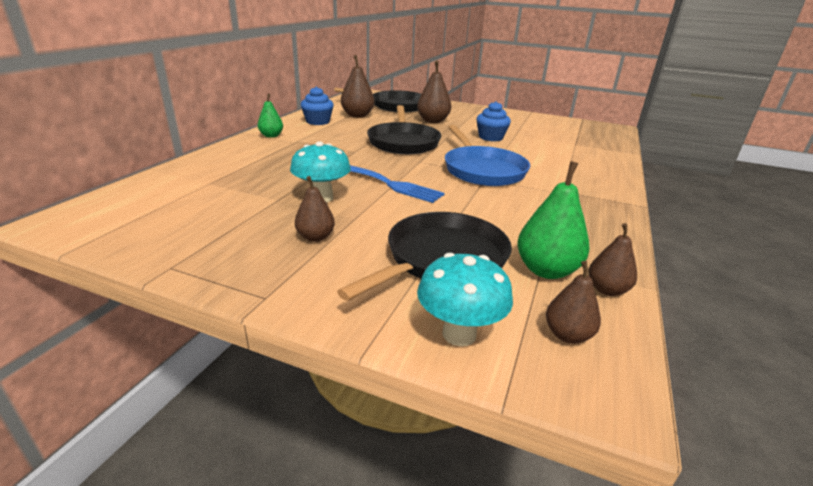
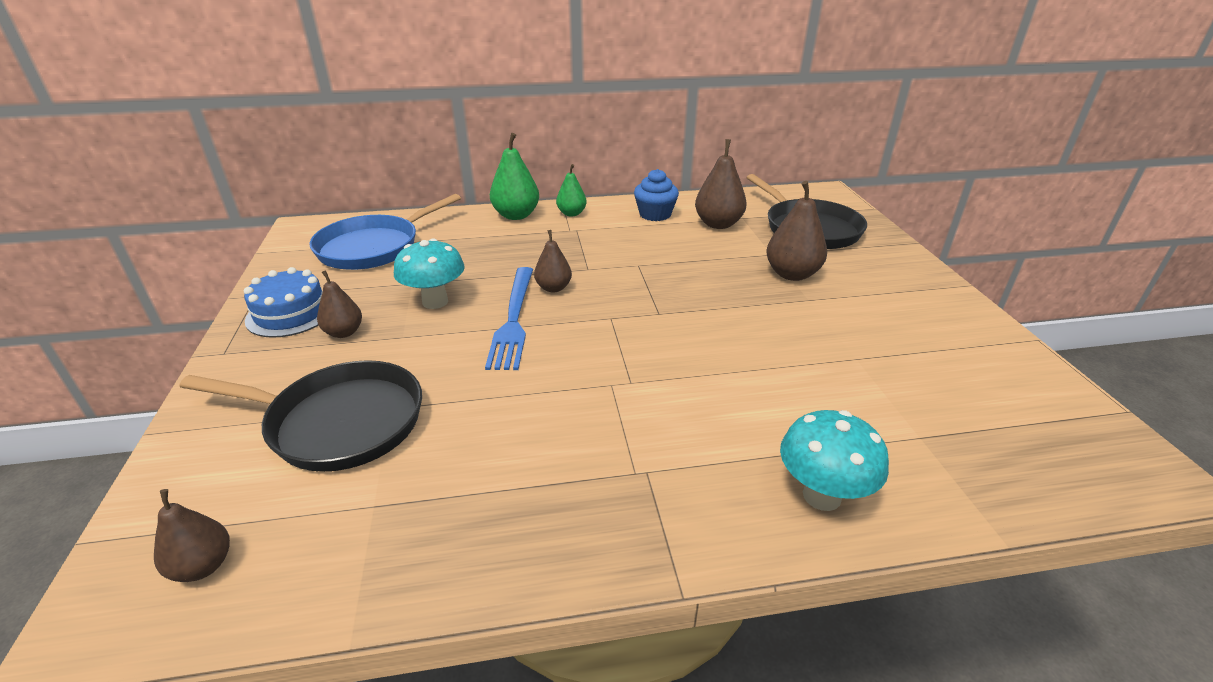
camera: 60 degrees right, 5 degrees up
(242, 254) = (290, 313): none -> blue cake
(403, 142) = (666, 284): black pan -> none
(459, 334) = (189, 480): turquoise mushroom -> turquoise mushroom (821, 496)
(482, 170) = (641, 373): blue pan -> blue pan (374, 247)
(490, 137) = (800, 340): blue cupcake -> none
(546, 270) = (353, 514): green pear -> green pear (516, 215)
(607, 290) = (325, 586): brown pear -> brown pear (553, 288)

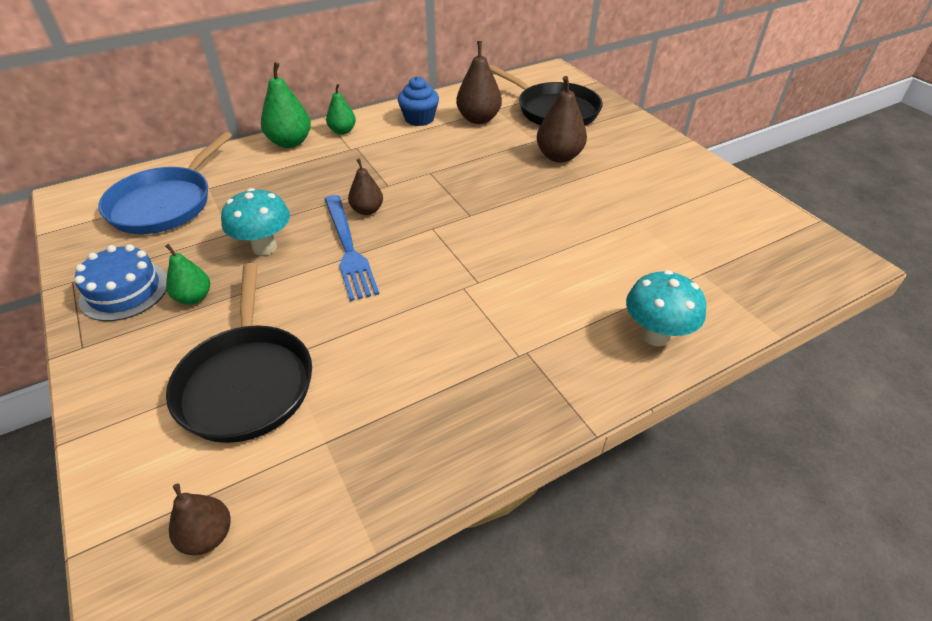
camera: 20 degrees left, 10 degrees up
(339, 422) = (247, 382): black pan -> black pan turned 90 degrees clockwise
(344, 332) = (194, 297): brown pear -> green pear

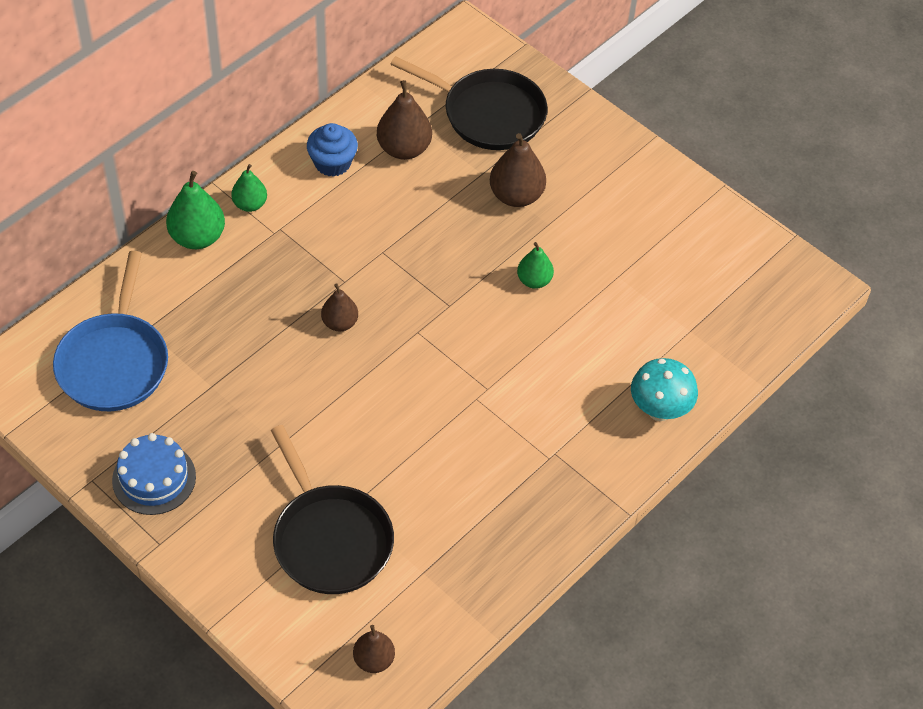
camera: 20 degrees left, 10 degrees up
(194, 297) = (227, 469): green pear -> green pear (534, 280)
(264, 247) = (259, 395): turquoise mushroom -> none
(348, 248) = (345, 377): blue fork -> none

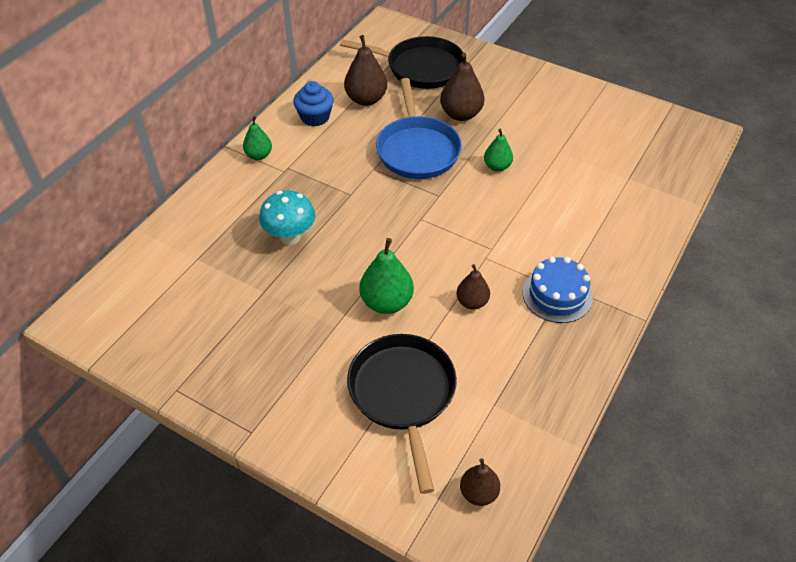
camera: 10 degrees left, 5 degrees down
(114, 362) = (175, 289): blue pan -> blue pan (417, 149)
(154, 478) = (232, 376): blue cake -> blue cake (557, 295)
(197, 237) = (223, 185): green pear -> green pear (386, 302)
(330, 539) = (403, 394): black pan -> black pan turned 150 degrees counterclockwise
(340, 323) = (356, 224): brown pear -> brown pear (472, 302)
(659, 410) = (632, 237): turquoise mushroom -> turquoise mushroom (290, 237)

